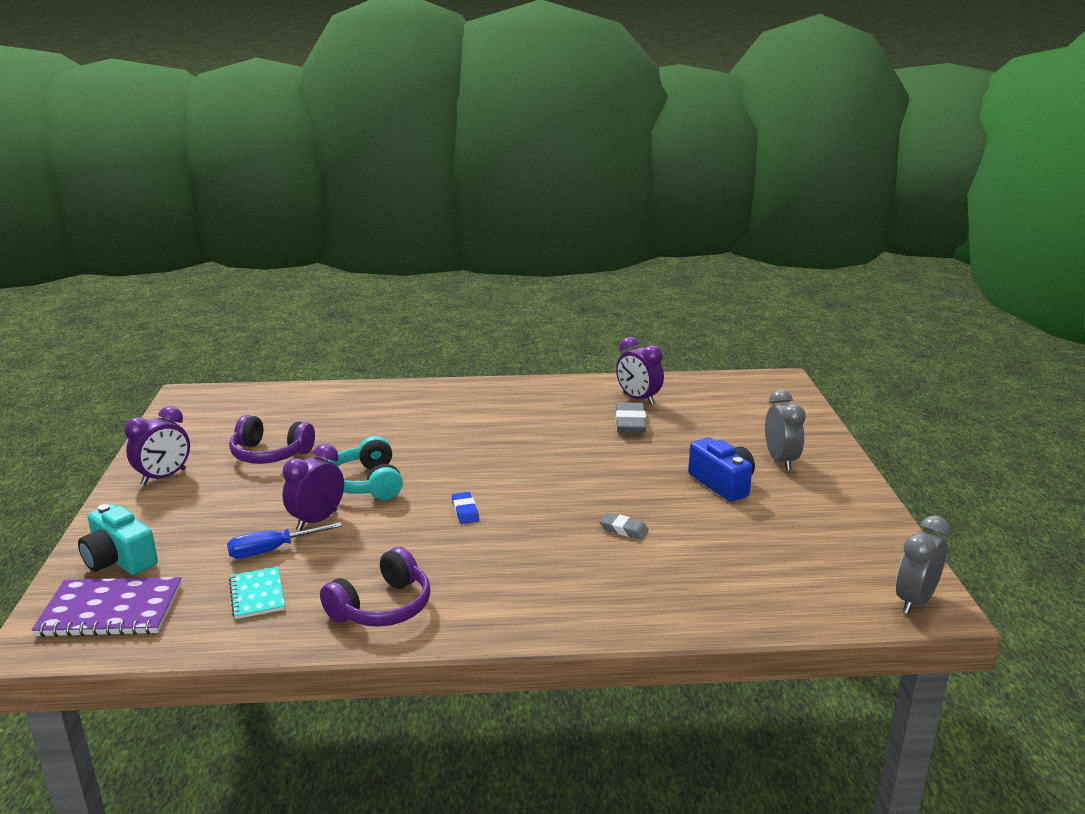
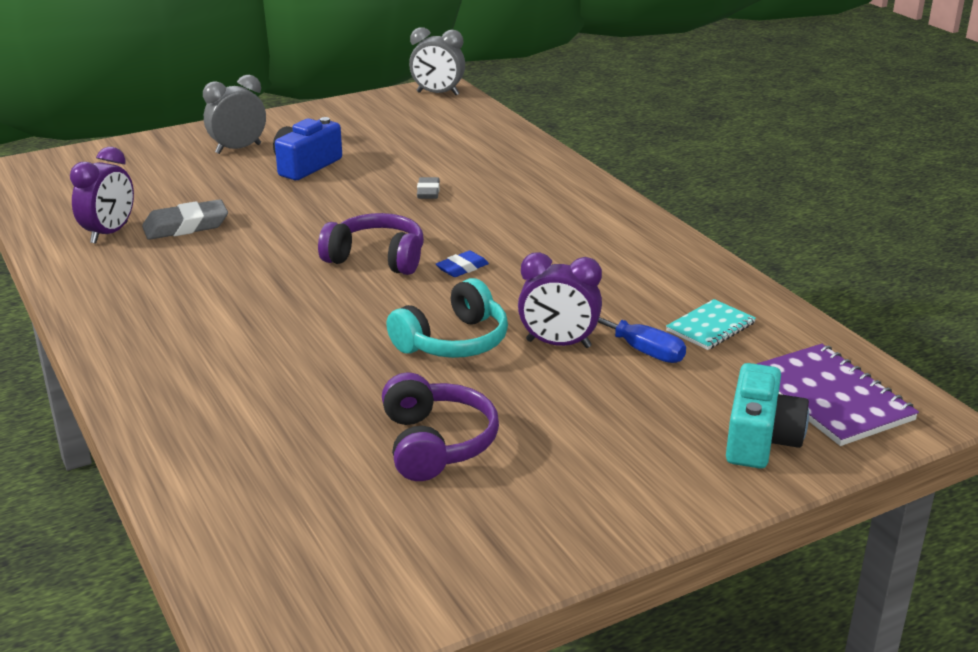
camera: 115 degrees left, 5 degrees up
(164, 477) = (571, 509): purple clock -> none
(382, 607) = (655, 262): purple headphones -> purple headphones (377, 258)

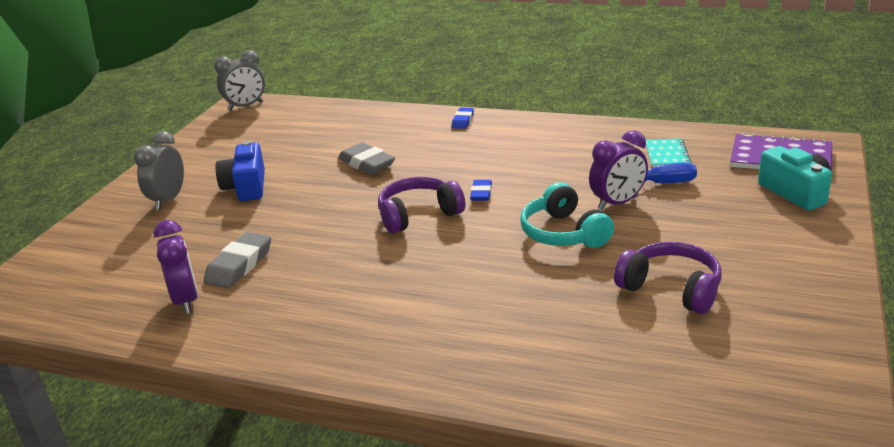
camera: 40 degrees left, 0 degrees up
(428, 192) = (367, 163): grey eraser -> grey eraser, size x1.66
(453, 342) = (563, 233): turquoise headphones -> turquoise headphones turned 150 degrees clockwise
(586, 193) = (463, 121): none -> blue eraser

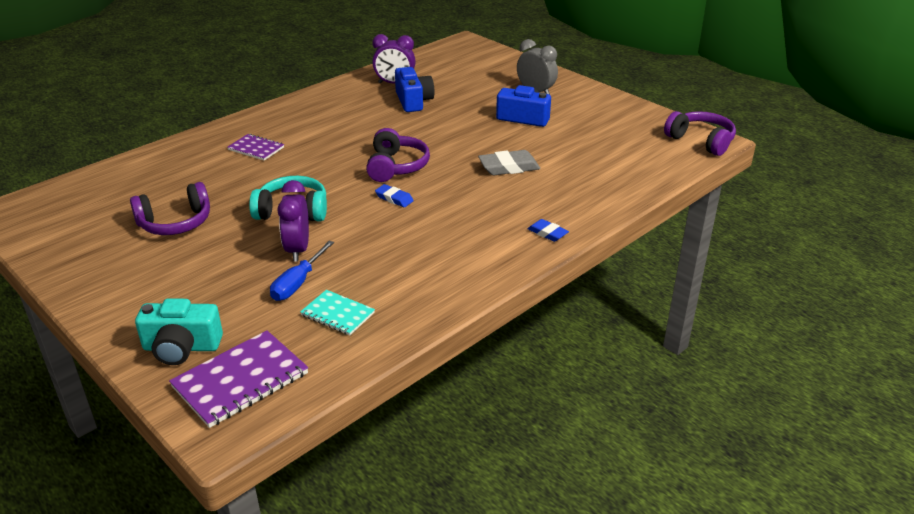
camera: 115 degrees right, 5 degrees up
(239, 265) = (413, 101): grey eraser -> blue camera
(246, 106) = (701, 141): grey clock -> purple headphones
(464, 321) = (256, 148): none -> purple notebook

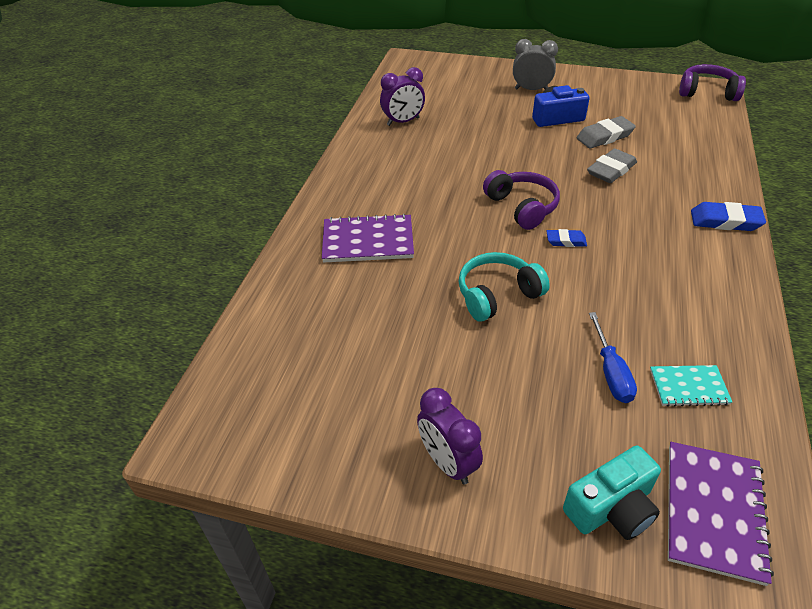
camera: 30 degrees left, 10 degrees up
(175, 223) = (404, 363): purple headphones -> none
(256, 148) = (368, 241): purple notebook -> purple notebook, size x1.67
(298, 250) = (560, 335): purple clock -> purple clock (448, 462)
(413, 101) = (444, 134): blue camera -> none
(543, 143) = (604, 136): none -> grey eraser
(547, 233) = (725, 221): blue eraser -> blue eraser, size x1.66

